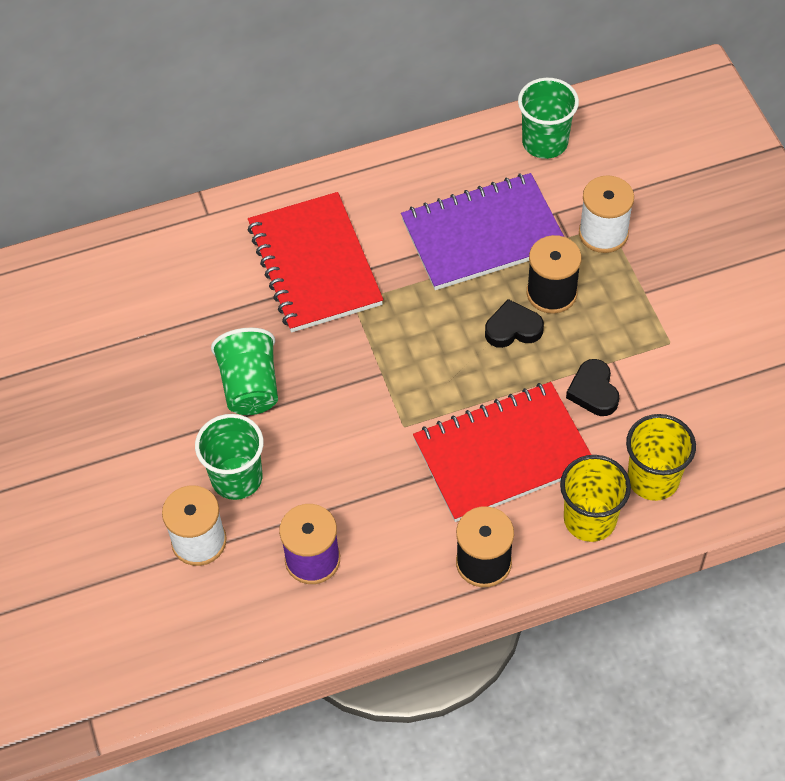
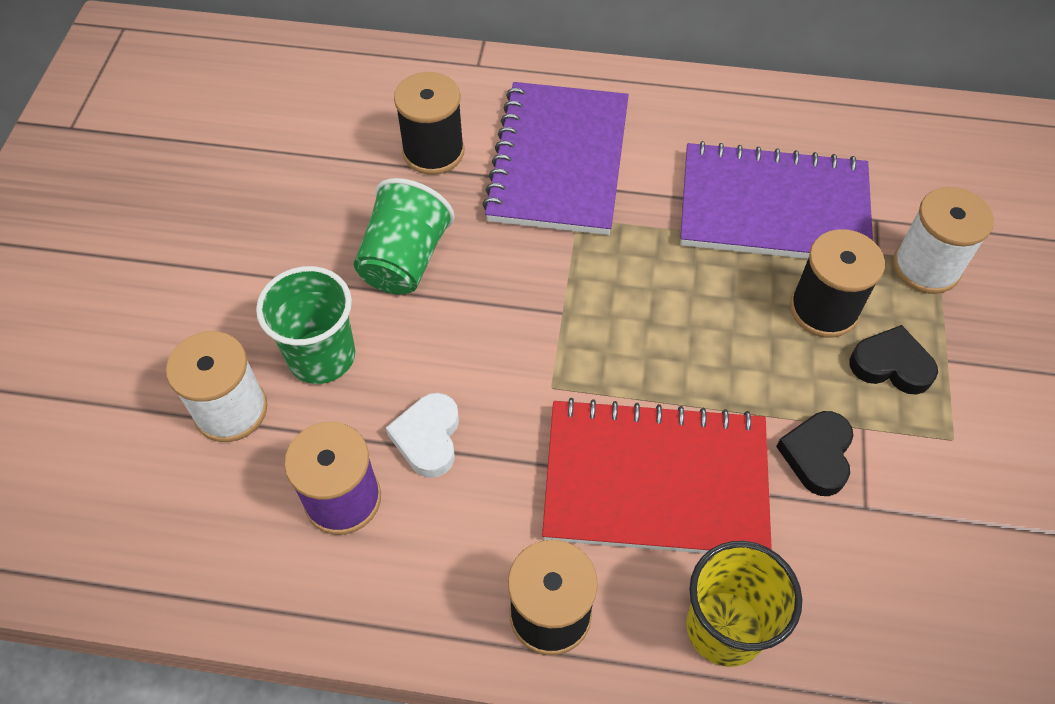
camera: 25 degrees right, 0 degrees up
(218, 297) = (433, 152): none -> black spool
(314, 265) = (558, 161): red notebook -> purple notebook
(343, 496) = (428, 438): none -> white heart
(513, 329) = (752, 330): black heart -> black heart (891, 365)
(545, 142) = (902, 138): green cup -> none
(653, 479) = (842, 614): yellow cup -> none

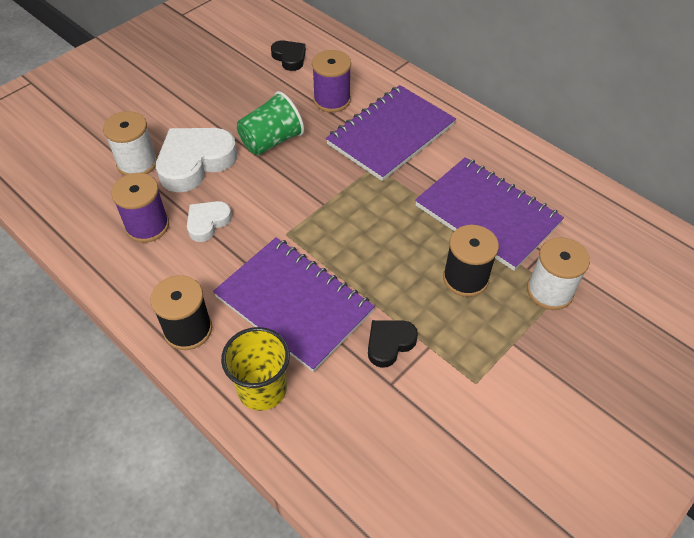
camera: 35 degrees right, 5 degrees down
(321, 356) = (195, 162): green cup -> white heart
(433, 152) = (332, 100): black spool -> purple spool
(655, 481) = (294, 304): red notebook -> purple notebook
(891, 365) = (476, 326): black heart -> black heart (289, 58)

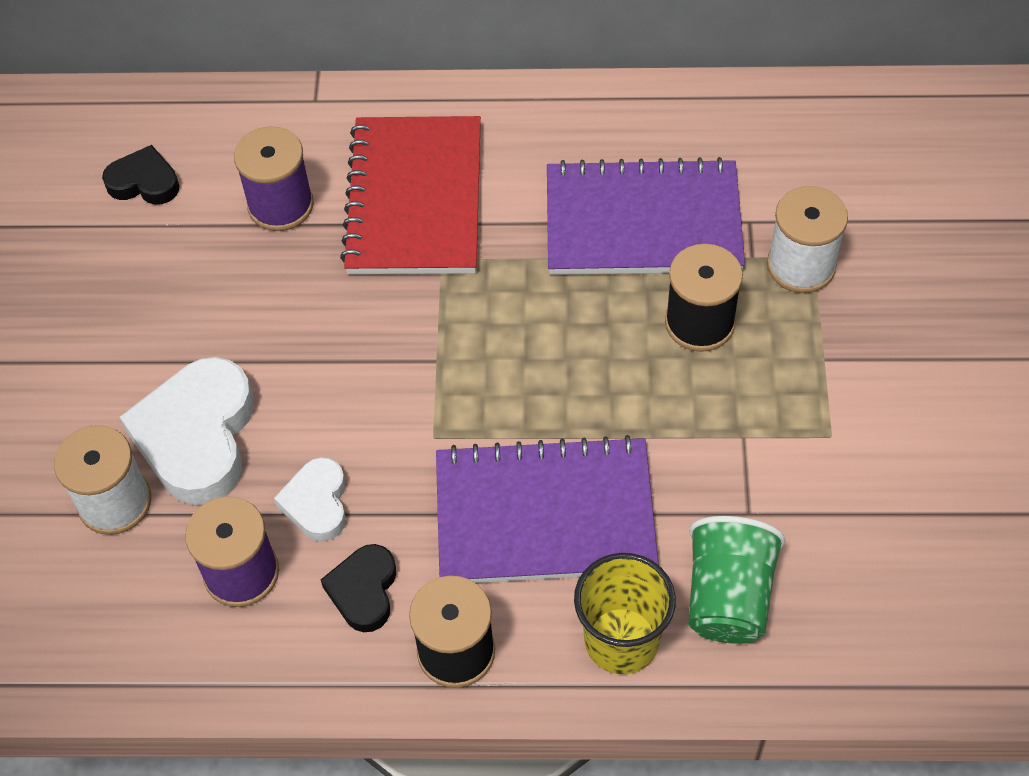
camera: 40 degrees left, 5 degrees up
(271, 141) = (267, 327): green cup -> green cup (728, 597)
(389, 344) = (700, 469): black heart -> black heart (364, 591)
(390, 134) = (414, 199): purple notebook -> red notebook

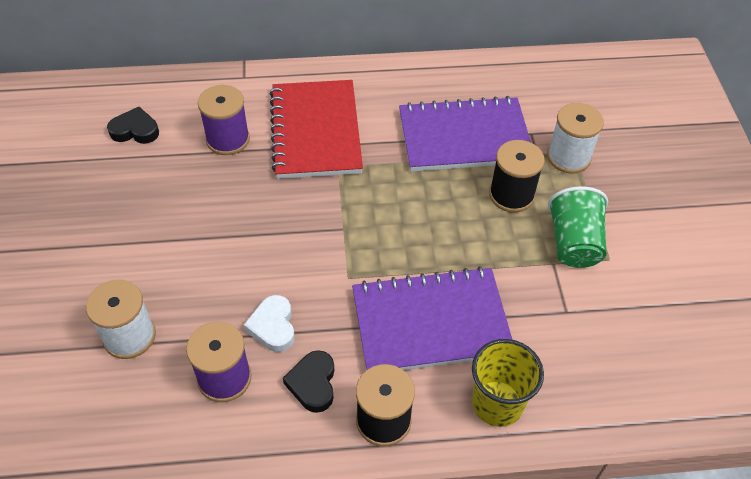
camera: 10 degrees left, 5 degrees down
(197, 437) = (185, 288): white heart -> none
(728, 597) = (564, 368): green cup -> green cup (573, 243)

